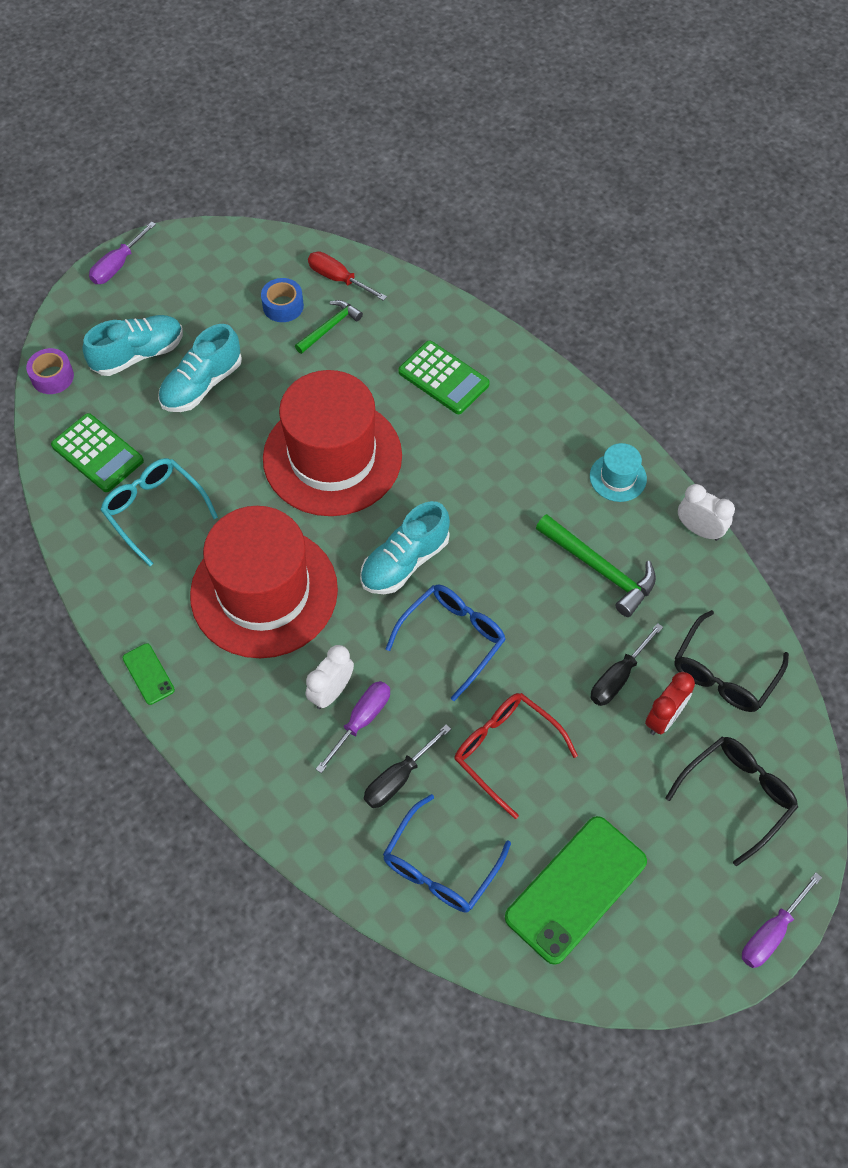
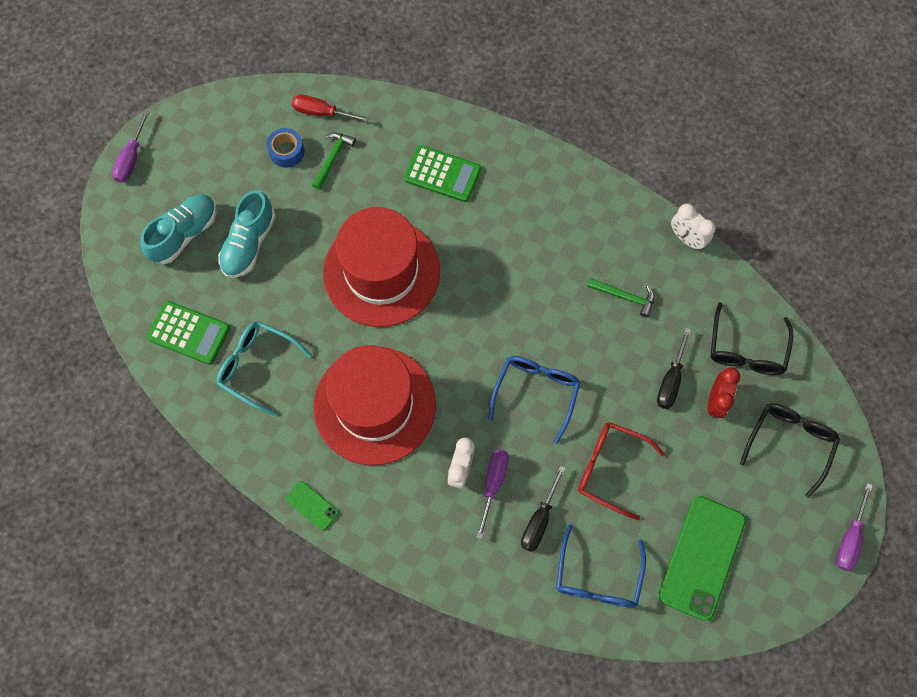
camera: 20 degrees left, 10 degrees up
(52, 377) = (120, 277): purple tape -> none
(405, 562) = (474, 342): turquoise shoe -> none
(600, 569) = (624, 297): green hammer -> green hammer, size x0.63
(618, 477) = (610, 215): turquoise hat -> none
(699, 530) = (686, 239): white clock -> white clock turned 150 degrees counterclockwise

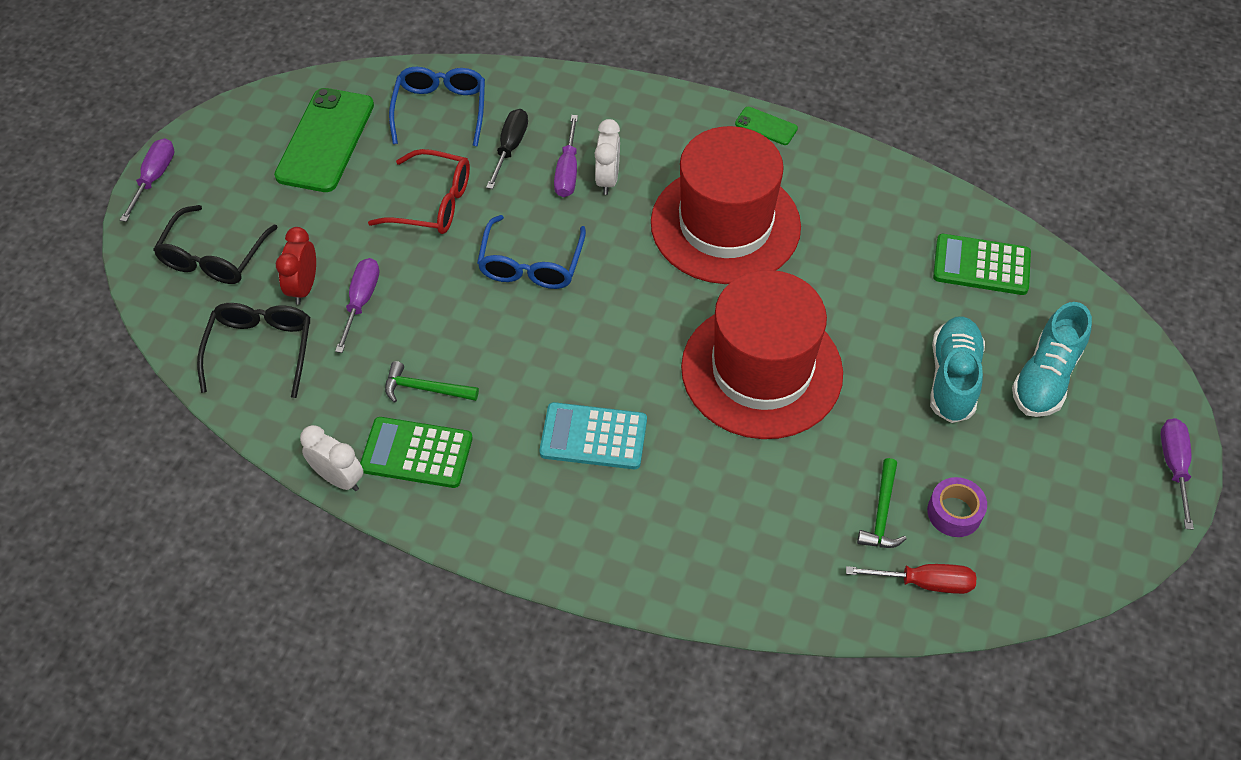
camera: 170 degrees right, 15 degrees down
(257, 366) = (881, 243): turquoise glasses -> none
(286, 151) = (954, 512): blue tape -> purple tape
(442, 174) = (712, 515): green calculator -> green calculator (416, 453)
(510, 241) = (593, 437): none -> turquoise calculator
(670, 380) = (361, 302): black screwdriver -> purple screwdriver

